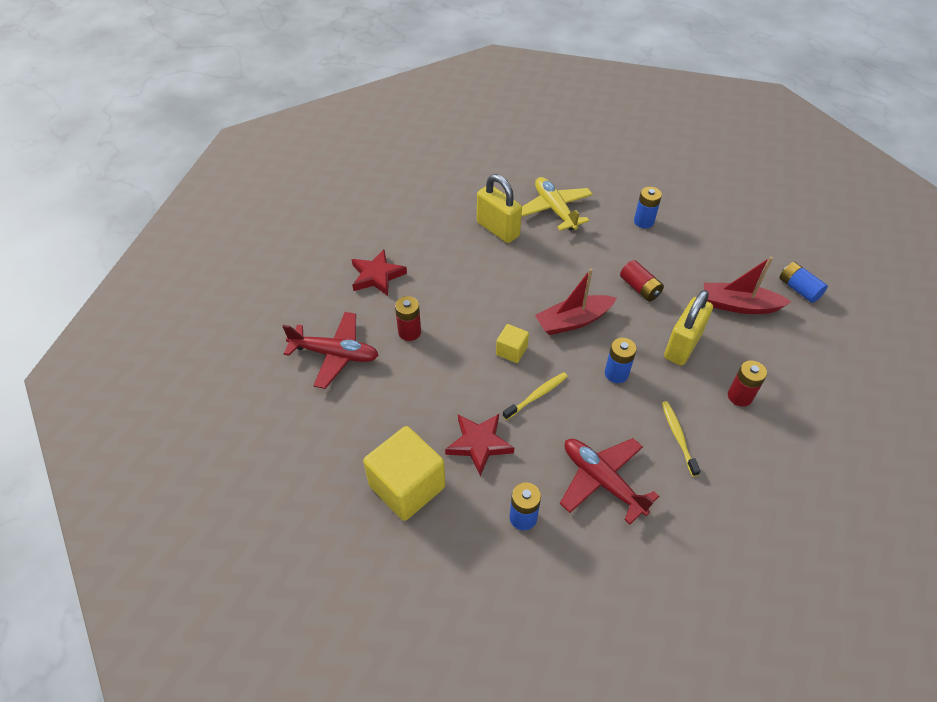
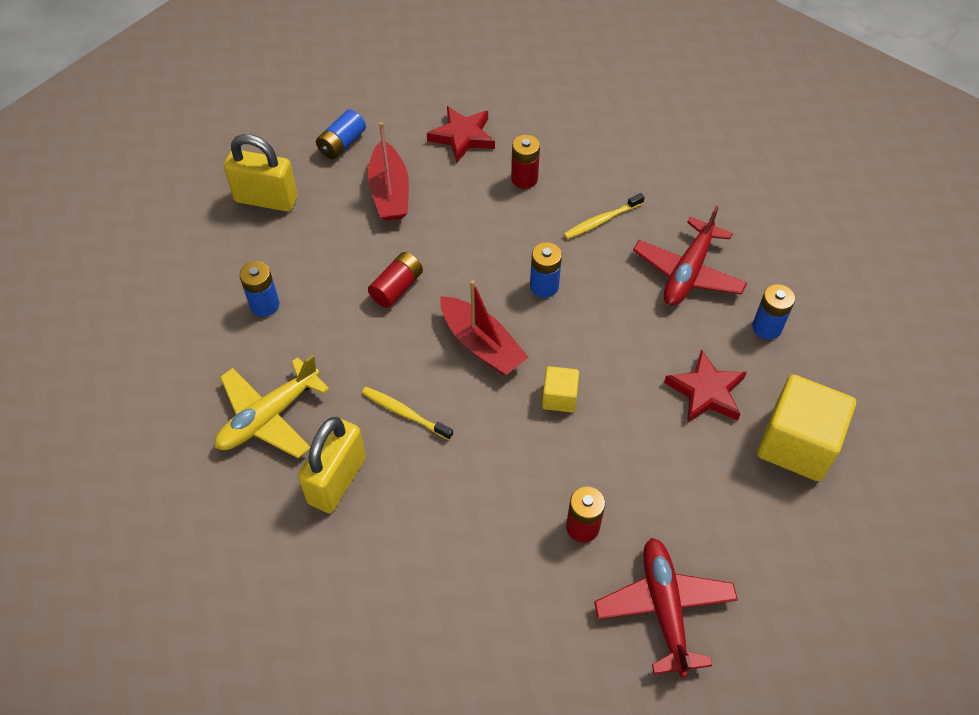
camera: 110 degrees left, 5 degrees up
(377, 276) = (496, 616): red star -> red star (462, 136)
(537, 395) = (612, 354): yellow toothbrush -> yellow toothbrush (405, 413)
(682, 346) = (475, 234): yellow padlock -> yellow padlock (266, 199)

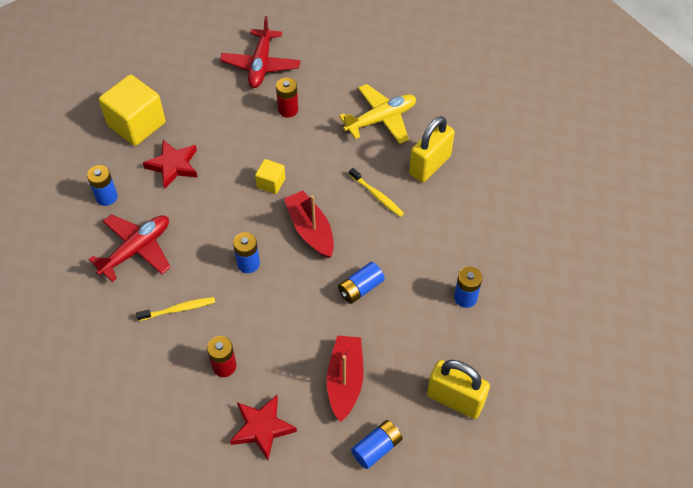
camera: 165 degrees left, 0 degrees up
(269, 417) = (470, 213): yellow plane -> yellow plane (381, 119)
(397, 287) = (360, 288): red battery -> blue battery

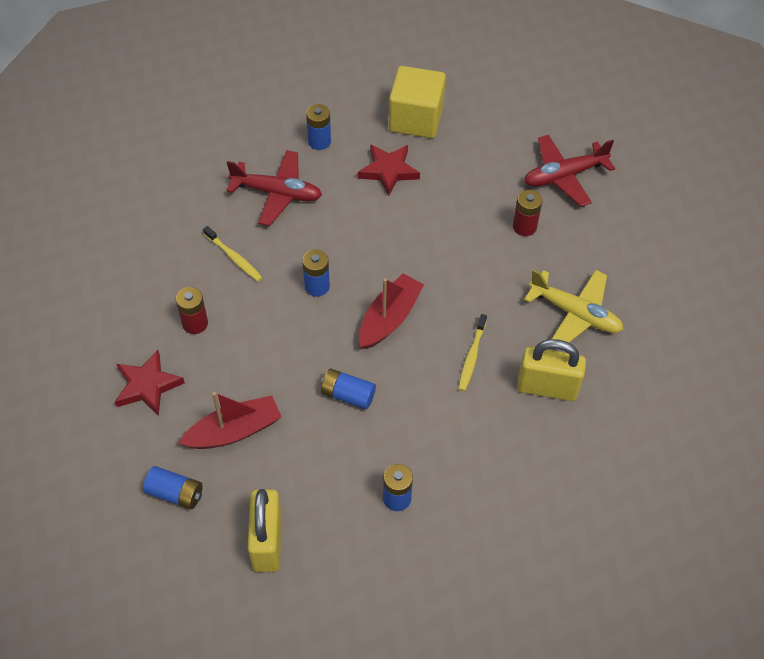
camera: 60 degrees right, 0 degrees up
(271, 183) = (423, 257): yellow cube -> none

